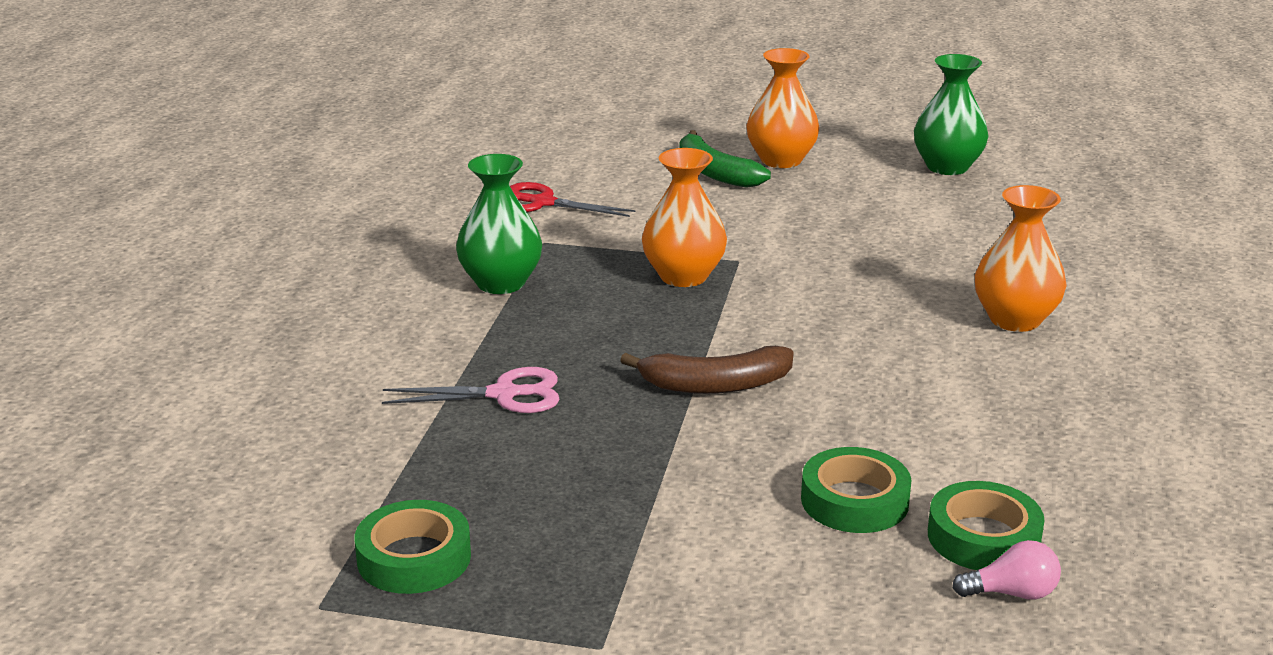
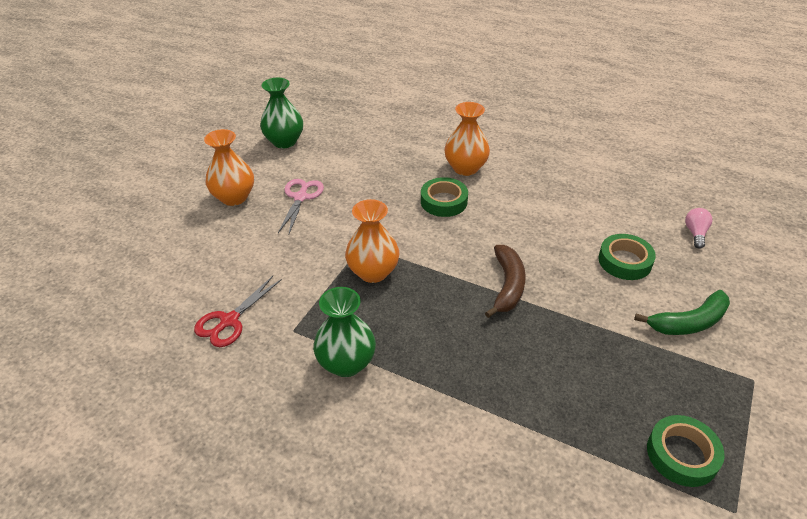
camera: 75 degrees left, 15 degrees up
(504, 394) = (500, 383): pink scissors -> pink scissors (300, 197)
(714, 173) = (234, 229): green banana -> green banana (689, 322)
(983, 537) = (654, 230): green tape -> green tape (444, 201)

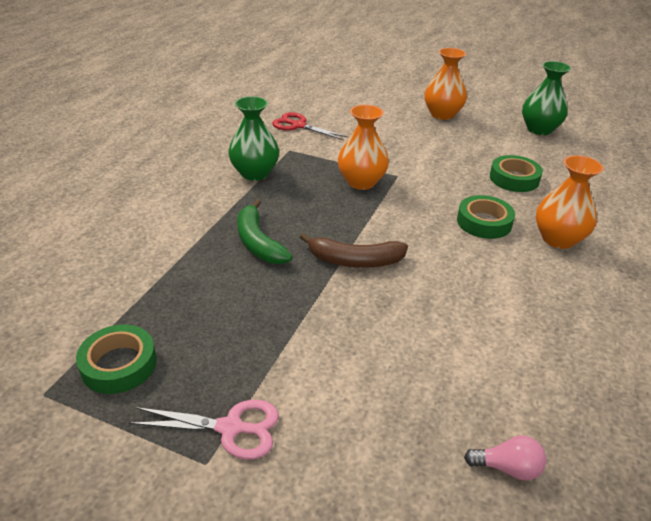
camera: 85 degrees right, 5 degrees down
(300, 197) = (455, 143): pink scissors -> pink scissors (230, 428)
(624, 261) = (417, 365): green tape -> green tape (514, 179)
(689, 322) = (307, 413): green banana -> green banana (258, 242)

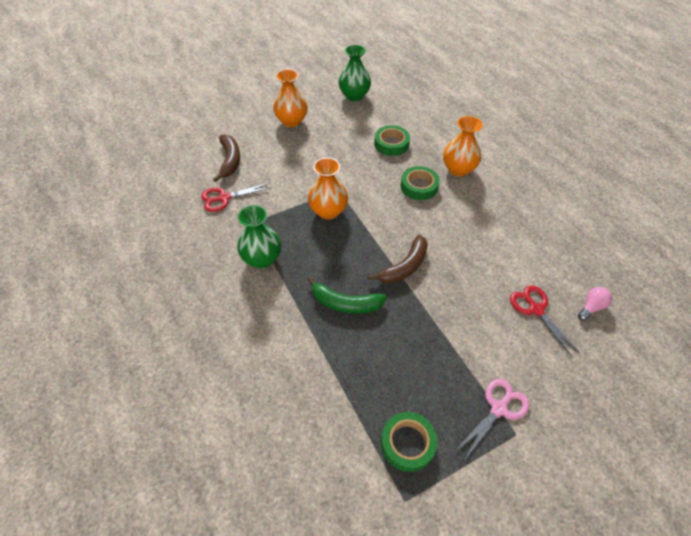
camera: 50 degrees left, 15 degrees up
(344, 109) = (230, 161): none -> brown banana
(427, 403) = (535, 309): none -> red scissors

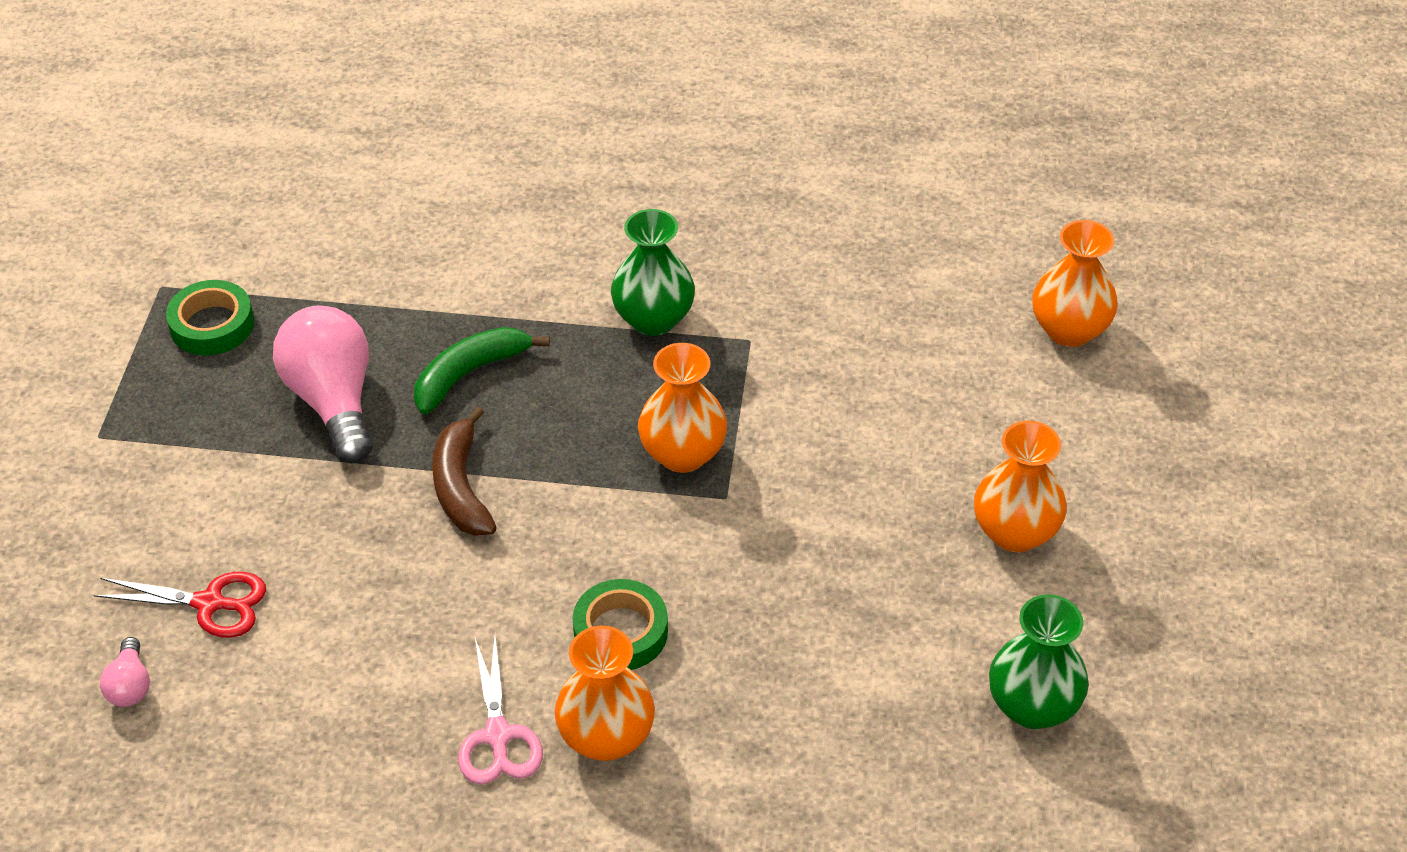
camera: 125 degrees right, 5 degrees down
(183, 143) = (1069, 330): none -> orange vase
(224, 198) = (846, 329): red scissors -> none
(230, 161) = (951, 377): brown banana -> none
(391, 144) = (789, 668): green tape -> none
(404, 345) = (333, 401): none -> pink light bulb
(498, 408) = (143, 442): pink scissors -> pink scissors (498, 736)

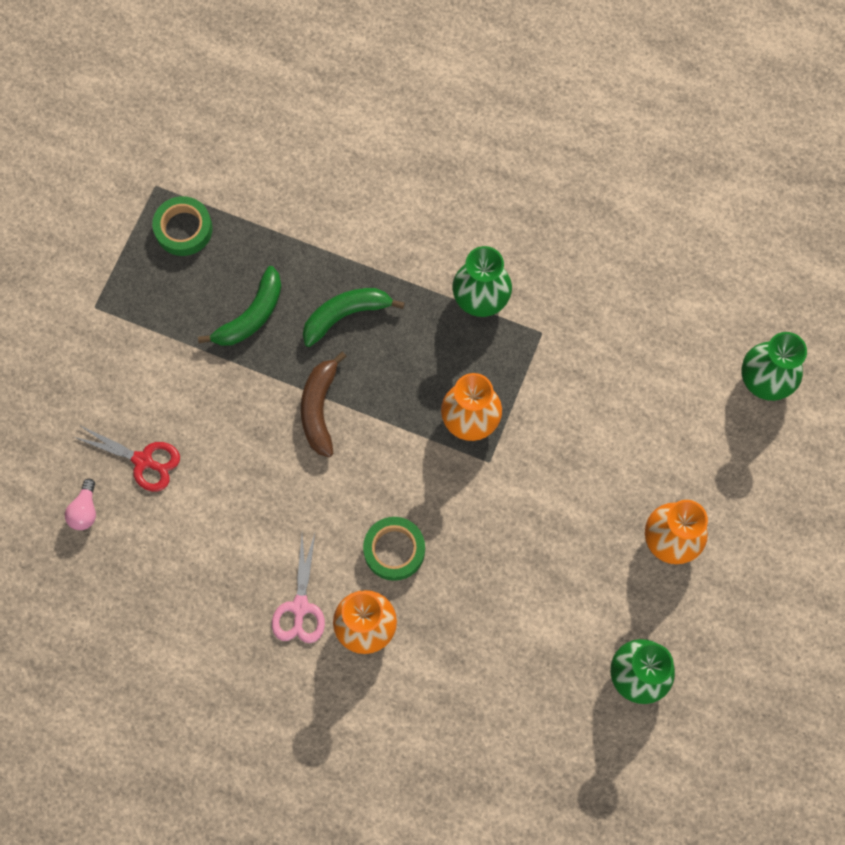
camera: 15 degrees right, 25 degrees up
(333, 401) = (251, 316): pink light bulb -> green banana
(1069, 330) = (765, 379): orange vase -> green vase

